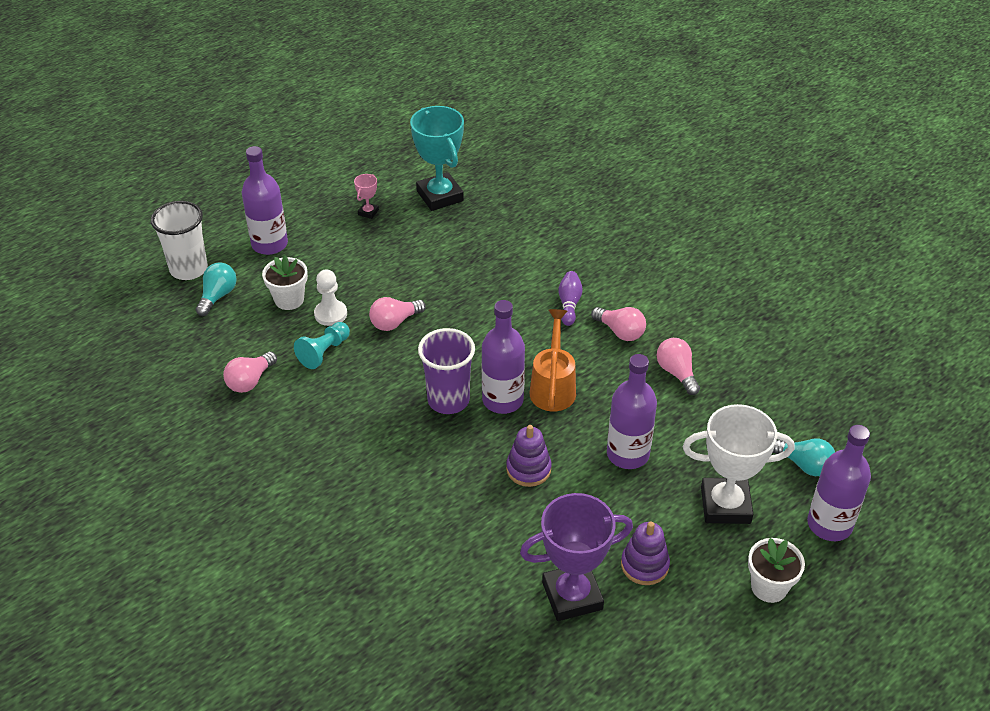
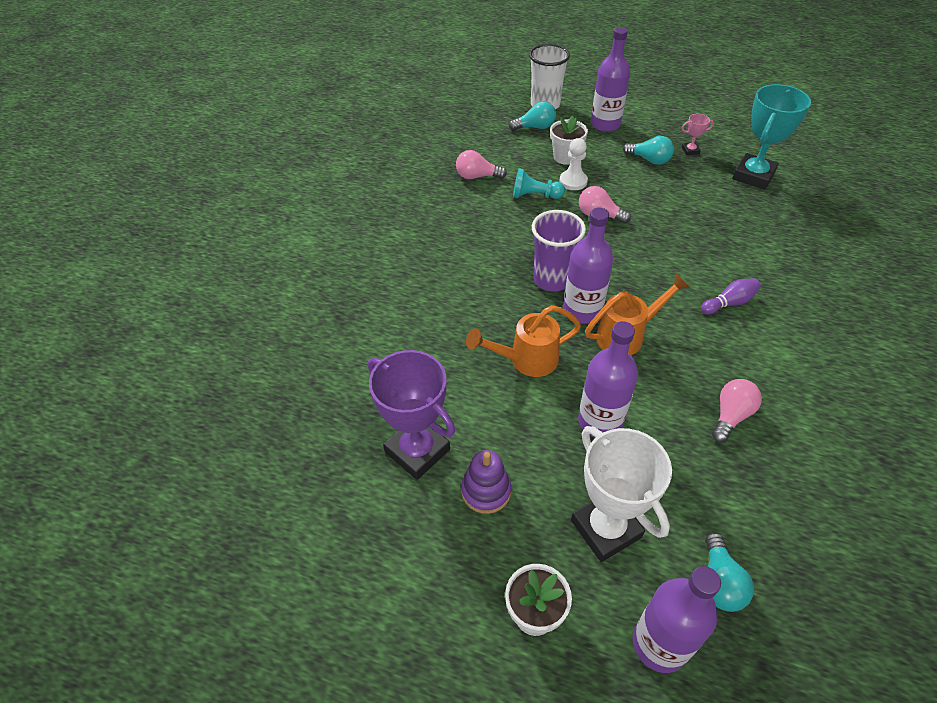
camera: 60 degrees right, 5 degrees up
(353, 245) = (649, 160): none -> turquoise light bulb
(528, 469) = (525, 360): purple stacking toy -> orange watering can
(620, 332) = (735, 351): pink light bulb -> none

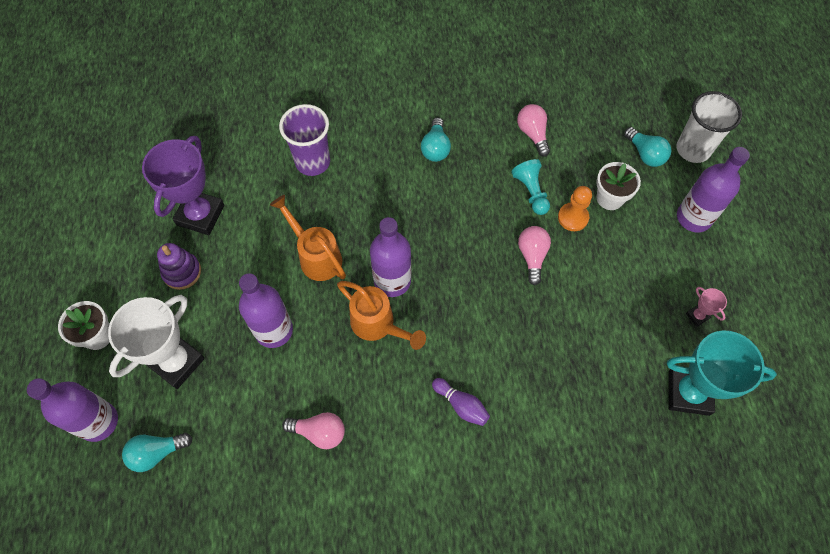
camera: 65 degrees right, 15 degrees up
(552, 280) = (420, 244): purple cup -> purple cup (312, 162)
(573, 181) = (573, 217): white pawn -> orange pawn
(649, 160) = (653, 278): turquoise light bulb -> turquoise light bulb (435, 148)

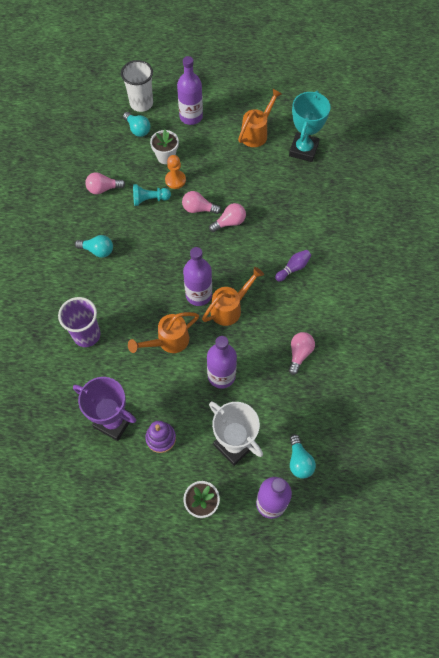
camera: 80 degrees left, 0 degrees up
(519, 302) = (229, 222): none -> pink light bulb
(645, 154) = (138, 129): turquoise light bulb -> turquoise light bulb turned 75 degrees clockwise
(697, 316) = (257, 133): pink trophy -> orange watering can

